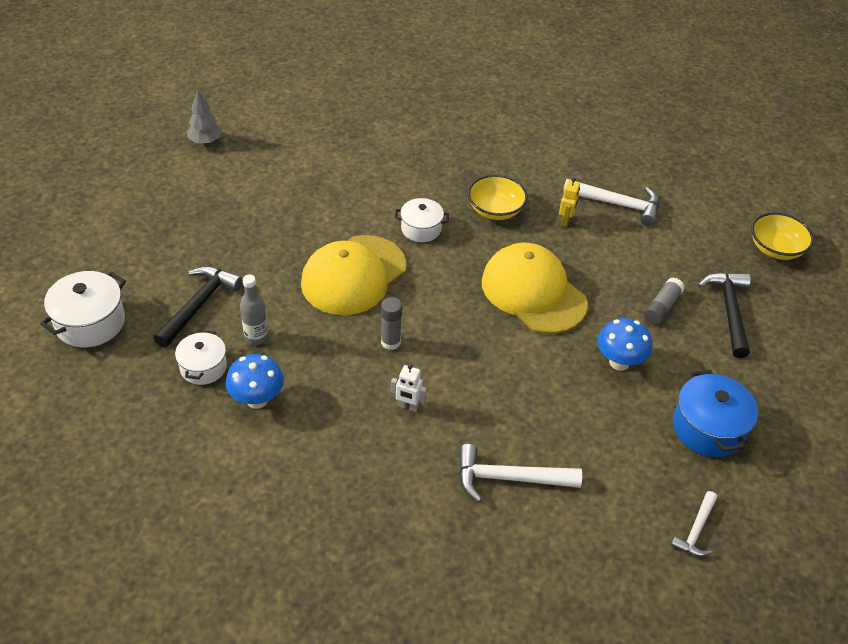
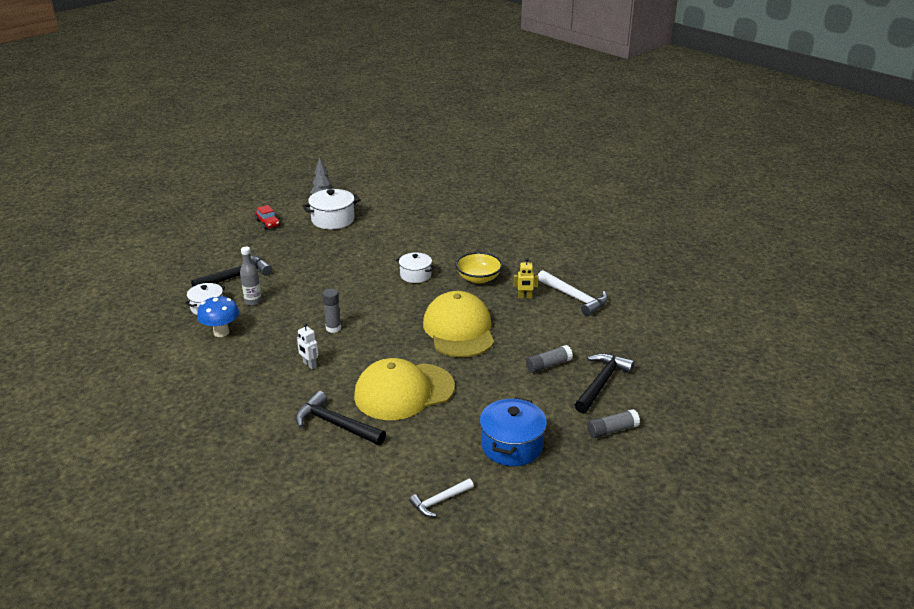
camera: 30 degrees right, 15 degrees down
(90, 322) = (168, 268): white pot -> white pot (333, 220)
(165, 204) = (268, 223): none -> red car
(353, 275) = (345, 287): yellow cap -> yellow cap (404, 391)
(508, 478) = (335, 424): white hammer -> black hammer
(565, 220) = (524, 297): yellow robot -> yellow robot turned 45 degrees clockwise
(619, 362) = (482, 386): blue mushroom -> none
(775, 249) = (681, 357): yellow bowl -> none
(783, 368) = (612, 430): none -> grey glue stick

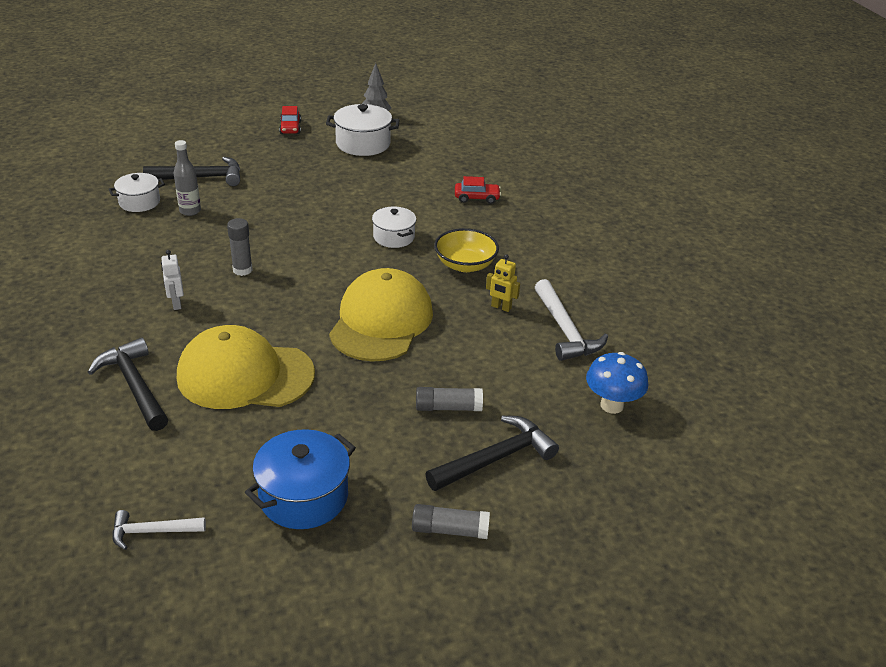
camera: 25 degrees right, 5 degrees up
(221, 332) = (125, 235): blue mushroom -> blue mushroom (612, 405)
(446, 234) = (477, 198): none -> red car

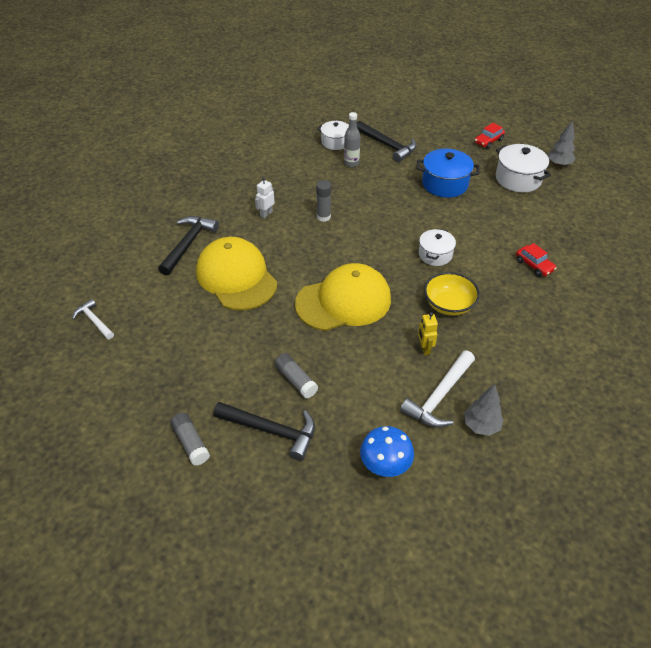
camera: 55 degrees right, 10 degrees up
(304, 496) = (164, 361): blue pot -> blue pot (445, 184)
(620, 326) = (481, 426): none -> grey tree

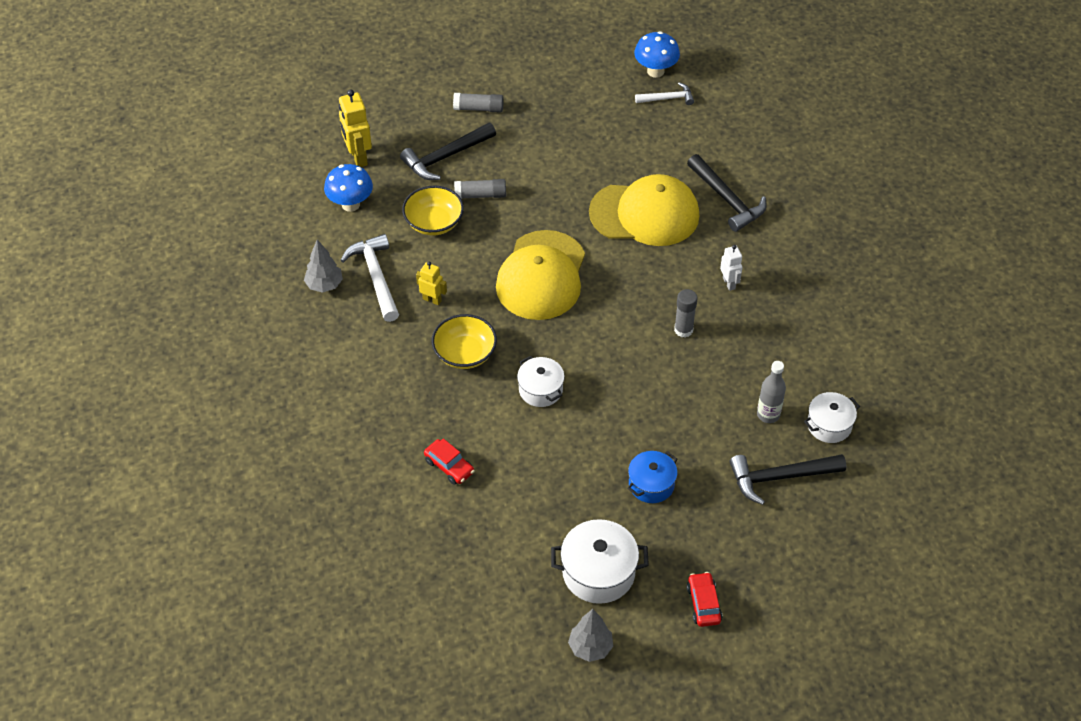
camera: 125 degrees right, 5 degrees up
(62, 344) = (655, 71): none -> blue mushroom
(325, 501) = (358, 157): none -> yellow robot
(351, 393) = (434, 222): none -> yellow bowl
(445, 184) = (651, 484): blue pot -> blue pot, size x0.66
(534, 265) = (449, 466): red car -> red car turned 135 degrees counterclockwise

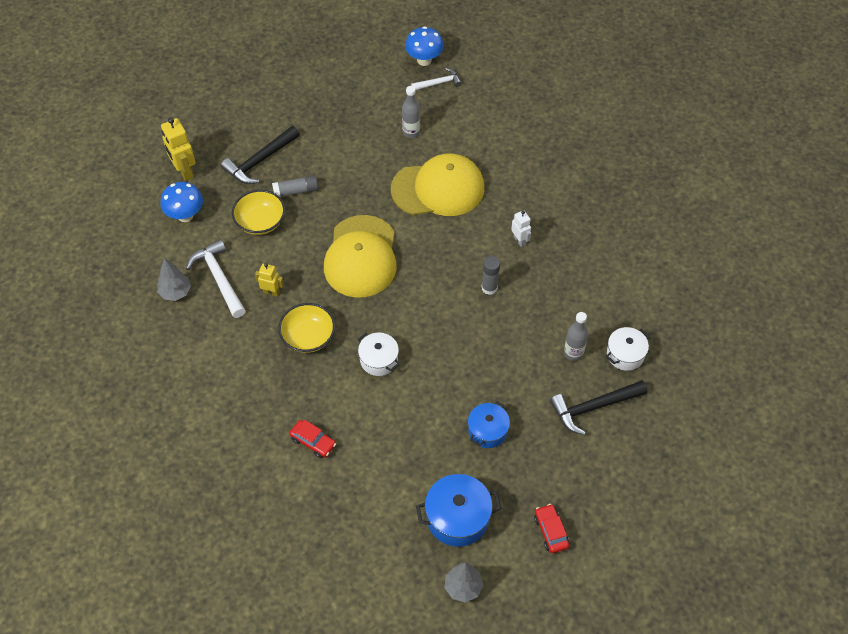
camera: 10 degrees left, 5 degrees up
(478, 108) = (280, 113): grey glue stick -> none
(598, 572) = (457, 518): white pot -> blue pot
(625, 148) = (411, 132): none -> grey bottle
(727, 199) = (504, 166): black hammer -> none

